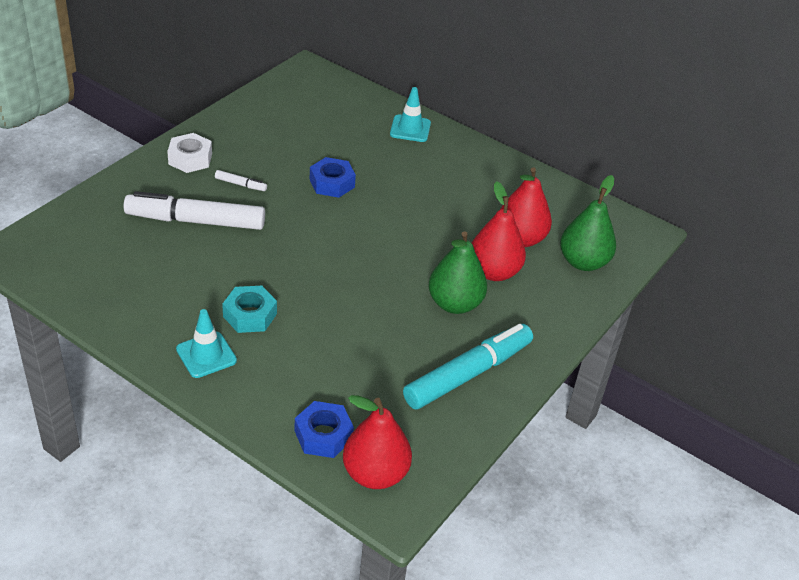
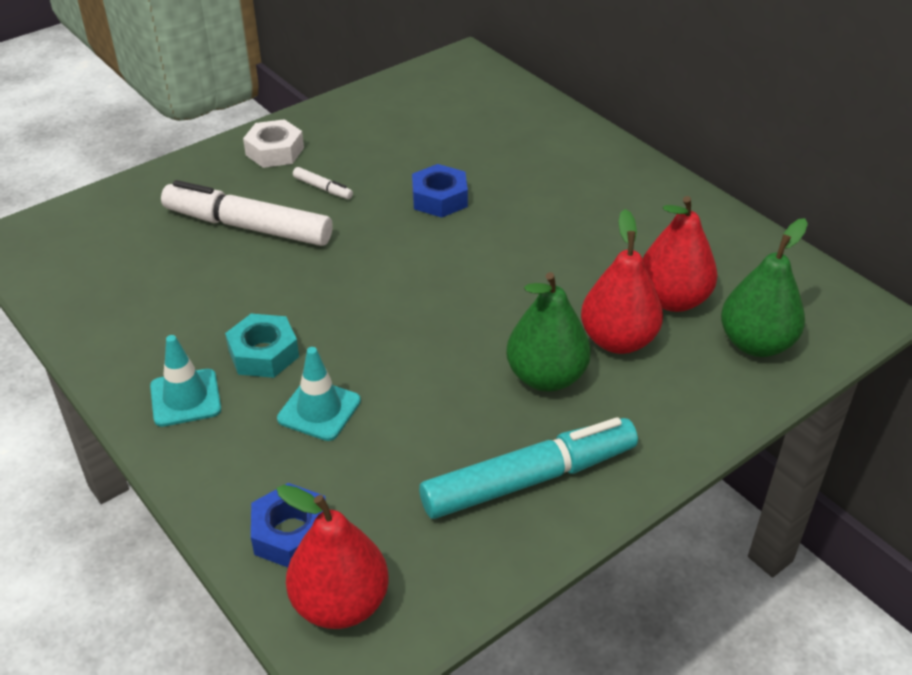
camera: 20 degrees right, 0 degrees up
(410, 129) = (569, 141): turquoise traffic cone -> turquoise traffic cone (319, 410)

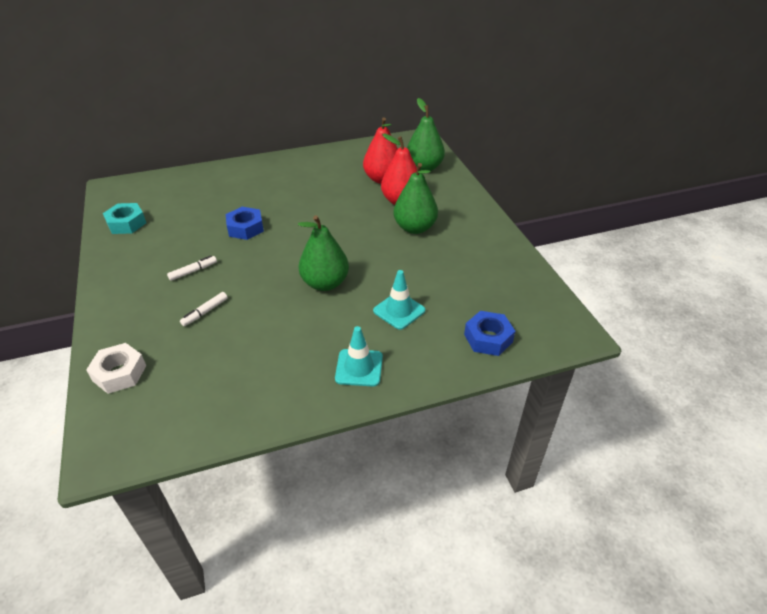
camera: 70 degrees left, 0 degrees up
(248, 226) = (205, 312): white marker -> white marker, size x0.41
(263, 354) = (338, 325): turquoise nut -> turquoise nut (126, 223)
(275, 151) = (130, 285): white nut -> white nut (119, 373)
(340, 603) = (540, 328): red pear -> none
(350, 314) = (325, 283): none -> green pear
(529, 479) = (480, 250): turquoise marker -> none

